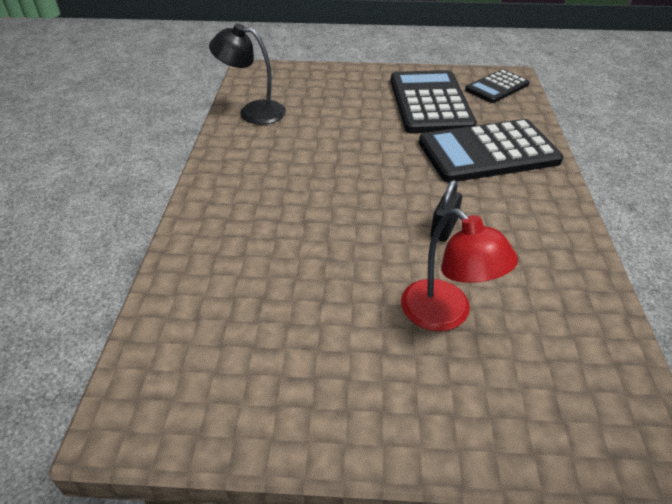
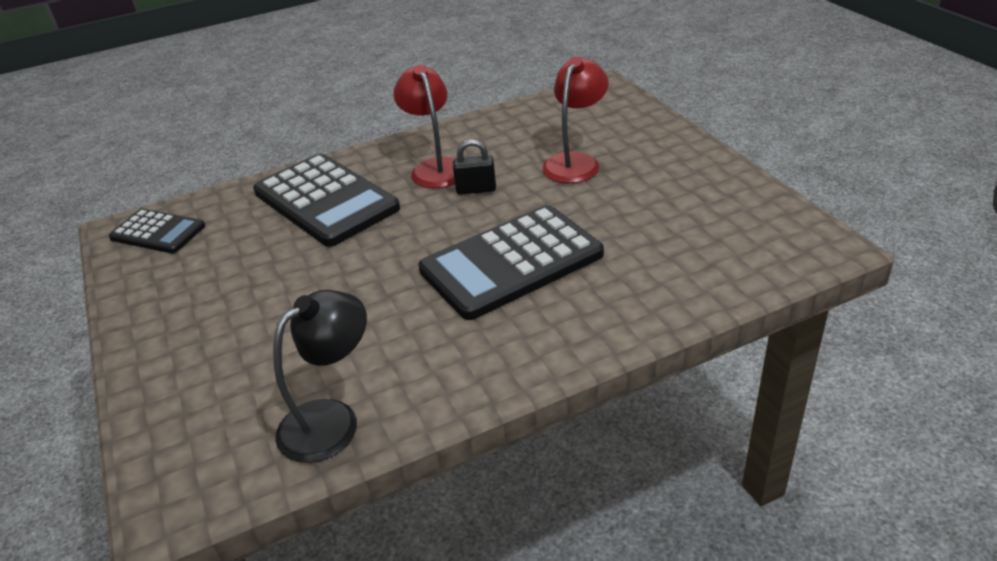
camera: 115 degrees left, 5 degrees down
(253, 111) = (332, 420): black lamp -> black lamp turned 120 degrees counterclockwise
(430, 103) = (225, 267): black calculator -> black calculator (511, 262)
(504, 218) = (435, 167): none -> red lamp

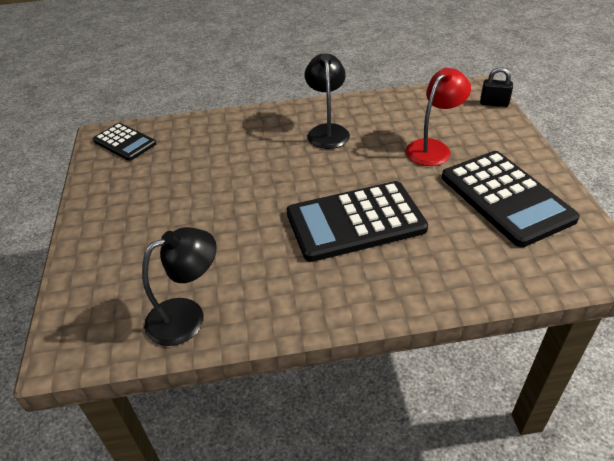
camera: 15 degrees right, 5 degrees up
(325, 200) = (242, 142): black calculator -> black calculator (505, 198)
(435, 167) = (327, 131): red lamp -> black lamp
(476, 189) = (350, 155): black padlock -> black padlock (494, 103)

